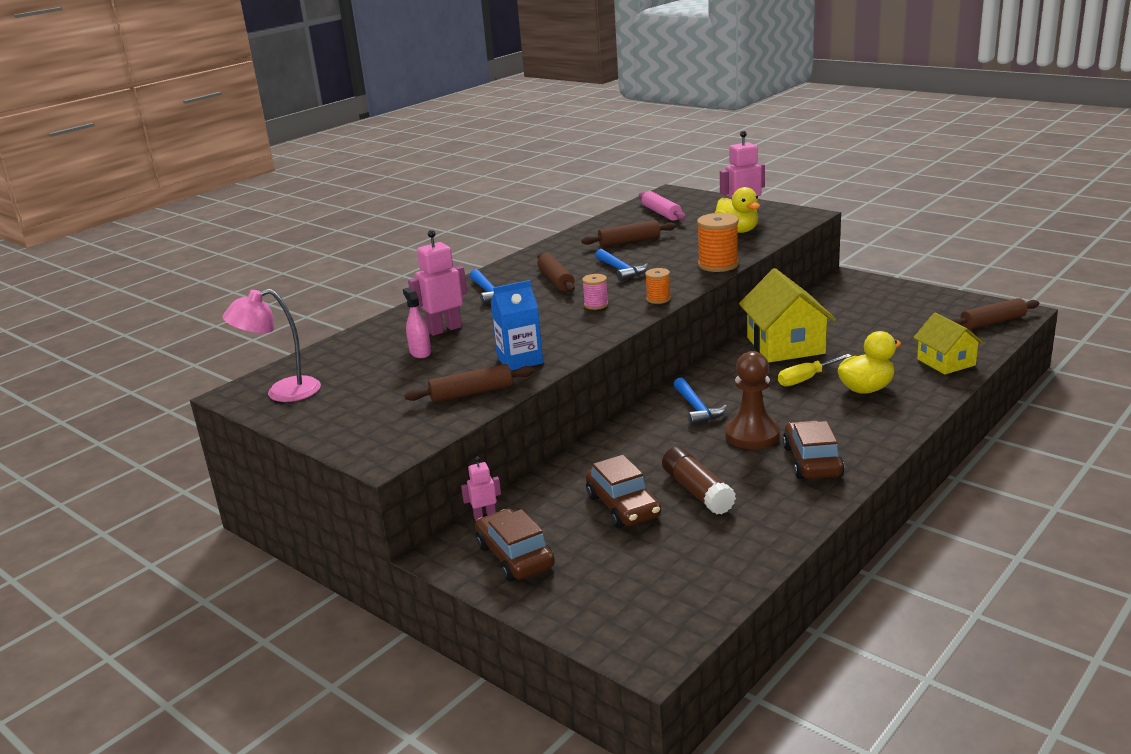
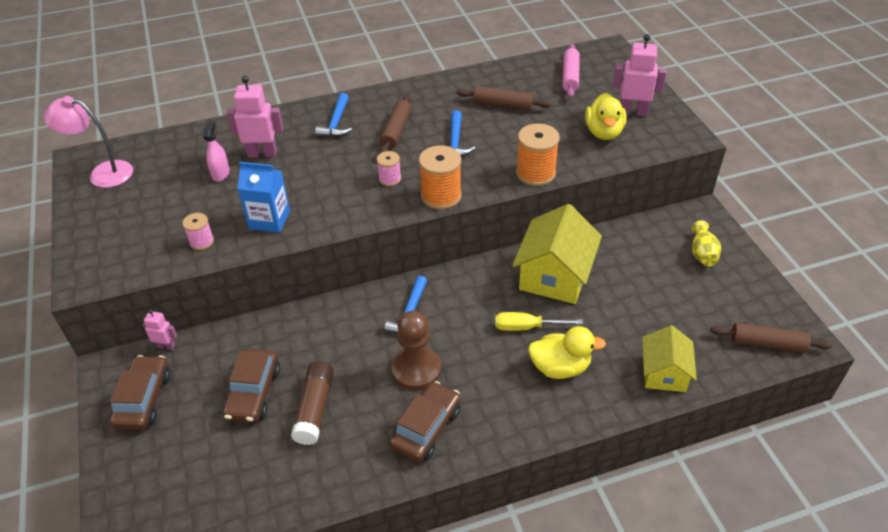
camera: 30 degrees right, 20 degrees up
(471, 393) = (202, 241): brown rolling pin -> pink spool
(658, 299) = (441, 196): orange spool -> orange spool, size x1.76
(879, 296) = (702, 253): none -> yellow vase

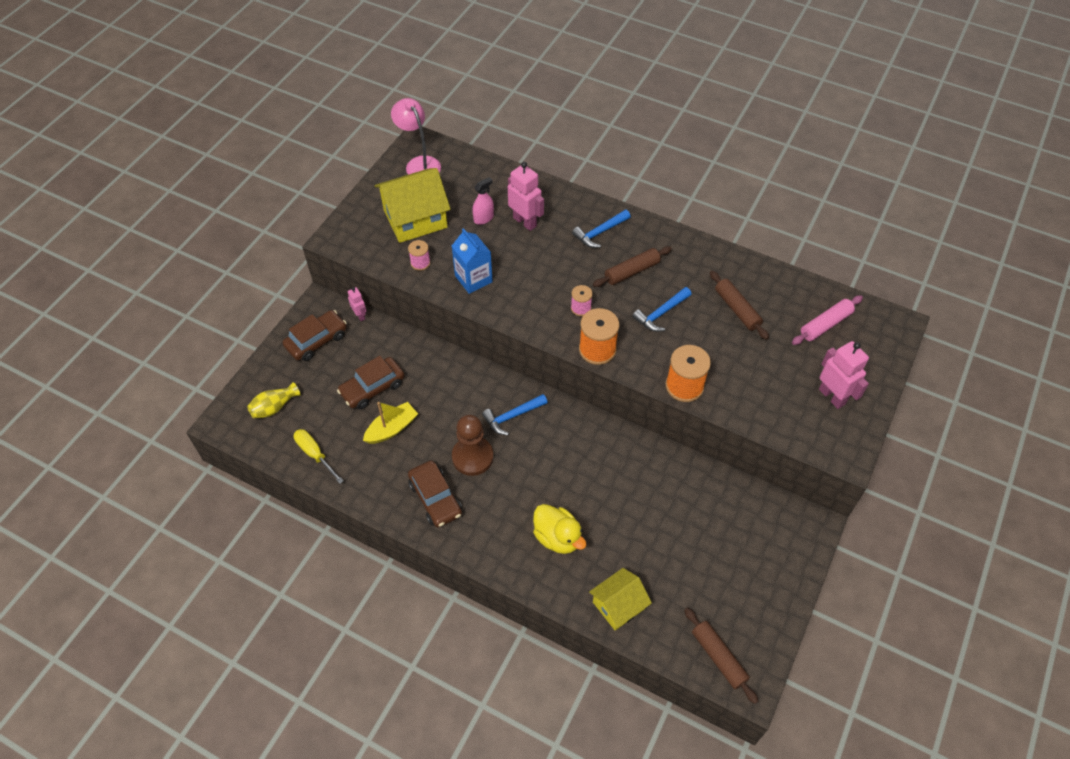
camera: 45 degrees right, 10 degrees up
(315, 409) = (392, 428): brown glue stick -> yellow boat
(426, 428) = (435, 498): brown car -> brown car turned 75 degrees clockwise
(526, 327) = (571, 491): yellow screwdriver -> yellow screwdriver (314, 454)
(554, 275) = (637, 473): yellow house -> yellow house (415, 219)
(603, 132) = (782, 395): yellow duck -> none
(702, 253) = (767, 553): yellow vase -> yellow vase (274, 407)

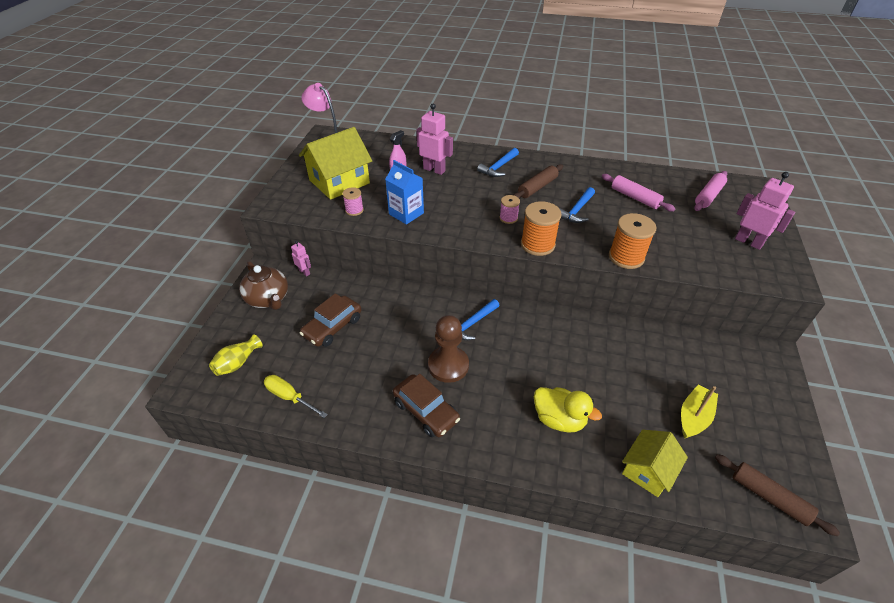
camera: 15 degrees left, 10 degrees down
(317, 341) = (268, 299): brown car -> brown teapot
(392, 428) = (362, 357): yellow boat -> yellow boat (694, 417)
(737, 309) = (635, 198): brown rolling pin -> pink rolling pin

